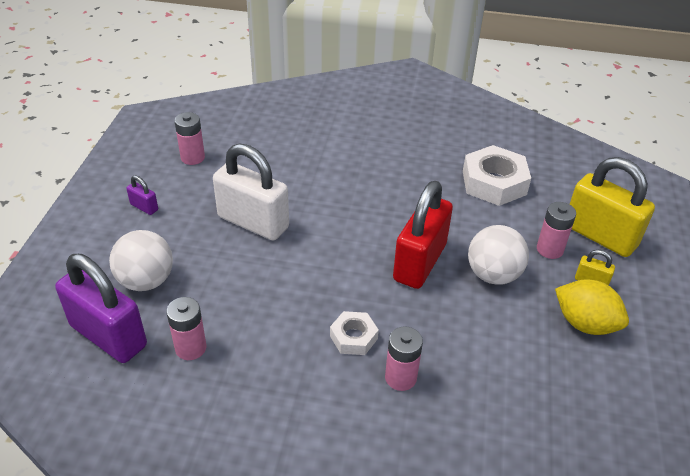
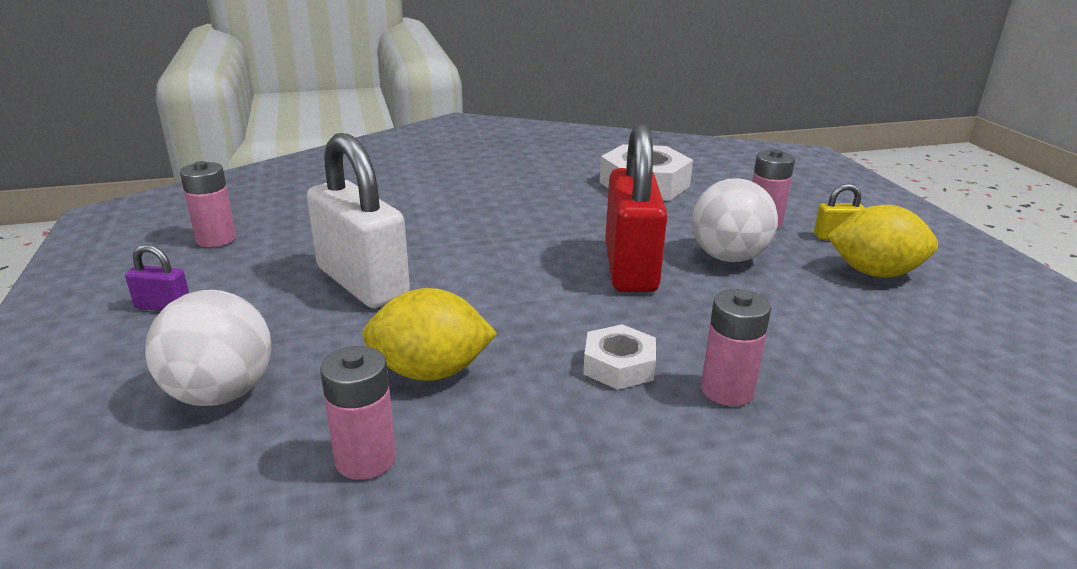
camera: 25 degrees left, 15 degrees down
(108, 336) = (186, 492): purple padlock -> none
(251, 304) = (430, 372): none -> yellow lemon
(253, 222) = (362, 283): white padlock -> white padlock turned 45 degrees clockwise
(600, 236) = (800, 200): yellow padlock -> none

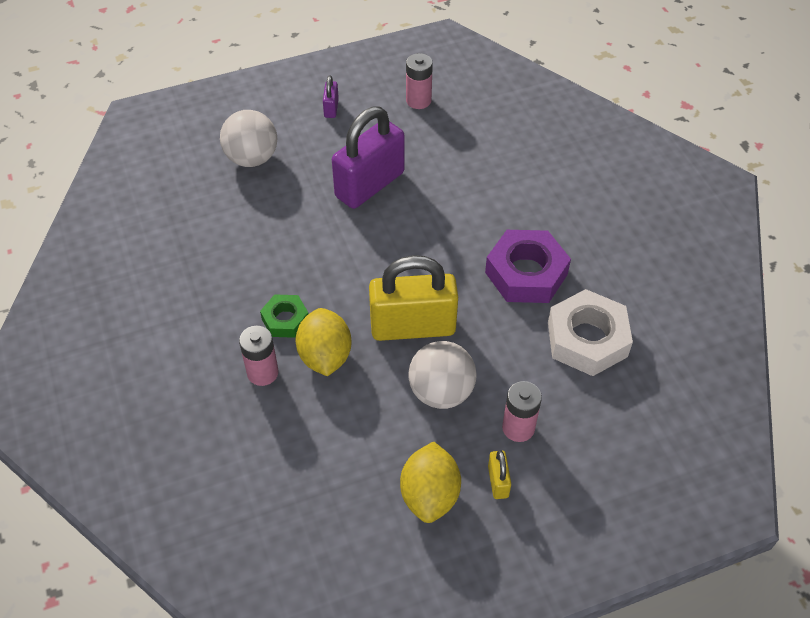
camera: 85 degrees right, 25 degrees up
(362, 283) = (370, 185): white padlock -> purple padlock
(365, 459) = (204, 223): pink battery -> none
(430, 372) = (274, 234): yellow lemon -> yellow lemon (325, 356)
(553, 202) = (526, 273): none -> purple nut
(619, 365) = (285, 320): white nut -> green nut
(630, 268) = (413, 326): red padlock -> yellow padlock

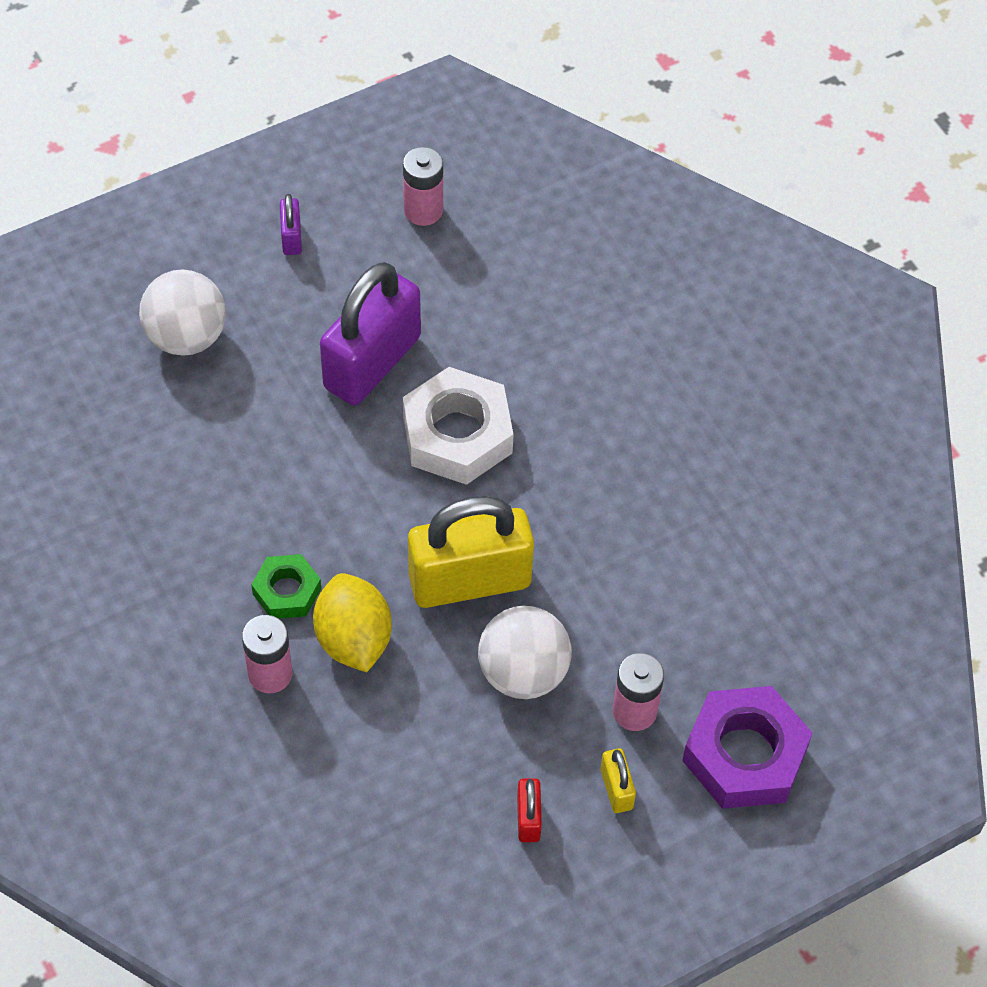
camera: 10 degrees left, 5 degrees up
(430, 495) = (528, 818): yellow lemon -> red padlock
(526, 273) = (619, 481): purple nut -> purple nut (744, 754)
(587, 339) = (715, 572): white nut -> white nut (457, 434)

